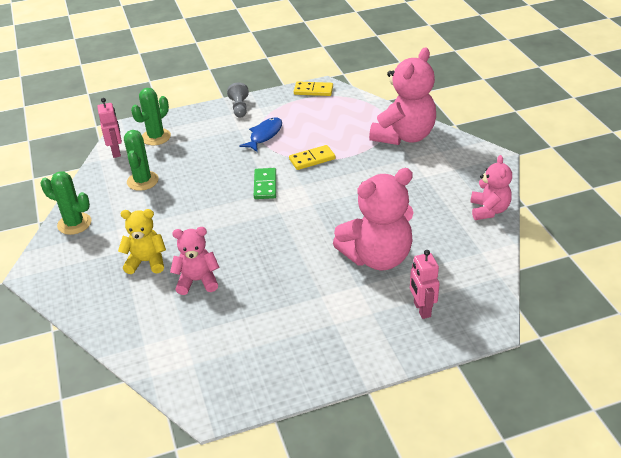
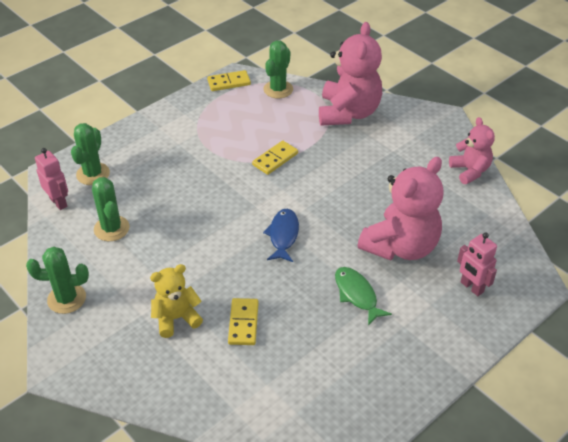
camera: 25 degrees left, 5 degrees up
(197, 281) = (243, 323): pink teddy bear -> yellow domino
(239, 108) = (163, 119): grey pawn -> none
(264, 135) = (210, 144): blue fish -> blue fish (283, 235)
(265, 185) = (246, 199): green domino -> none
(310, 286) = (357, 295): none -> green fish
(353, 104) = (278, 89): none -> green cactus

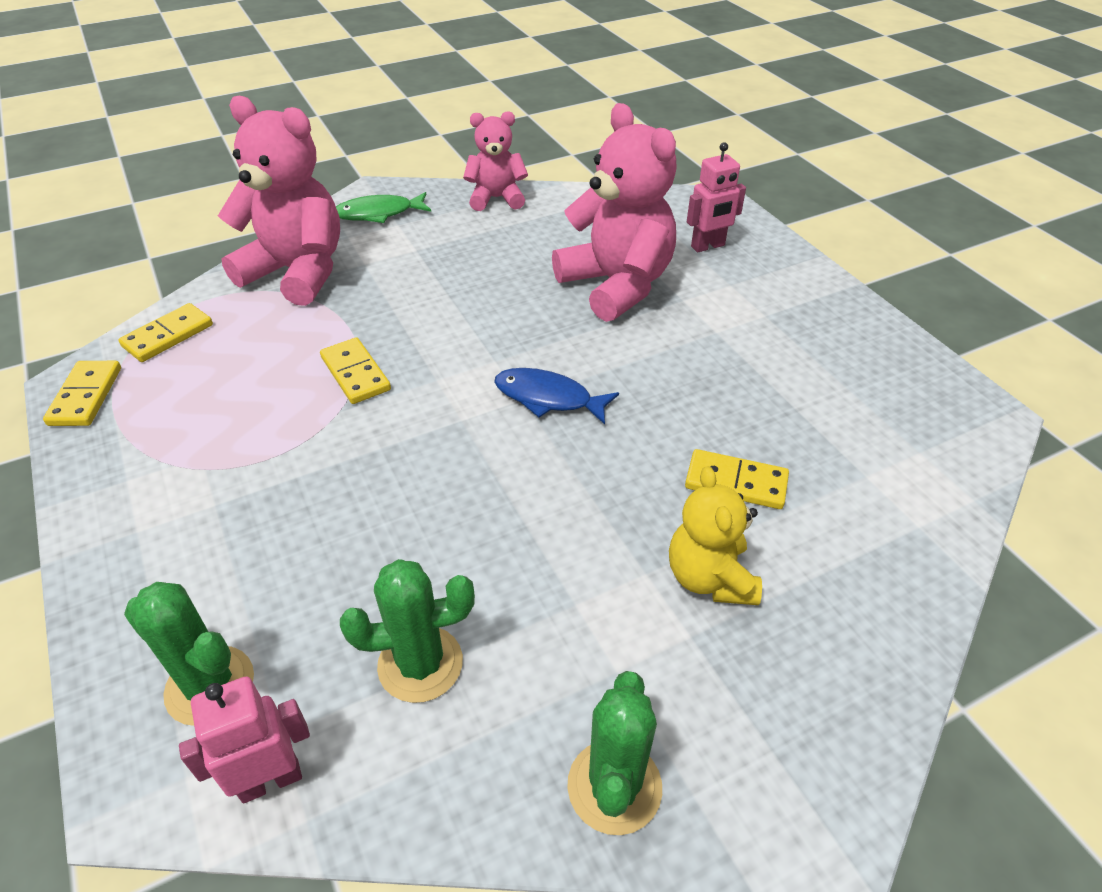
camera: 75 degrees left, 0 degrees up
(278, 89) = (168, 336): green cactus -> yellow domino
(357, 295) = (699, 345): green fish -> green fish (379, 213)

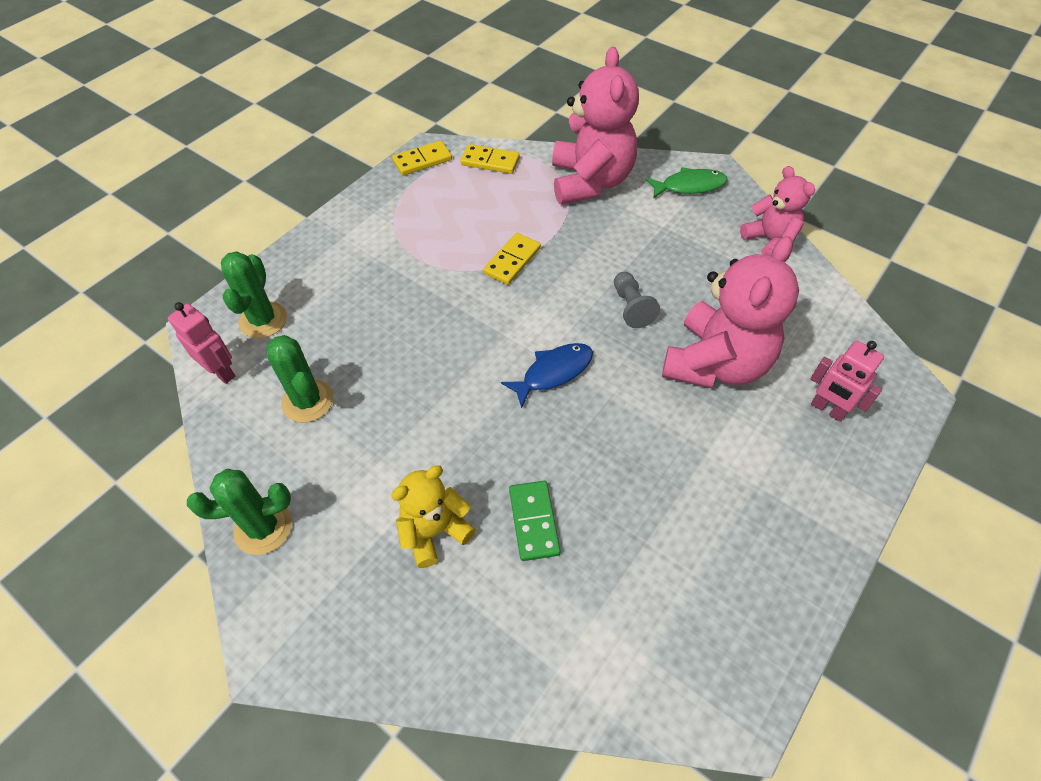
camera: 65 degrees right, 10 degrees up
(379, 213) = (689, 186): green fish -> green fish turned 120 degrees clockwise
(504, 310) = (631, 307): none -> grey pawn
(548, 398) = (553, 372): blue fish -> blue fish turned 60 degrees clockwise
(736, 482) = (534, 521): yellow domino -> green domino

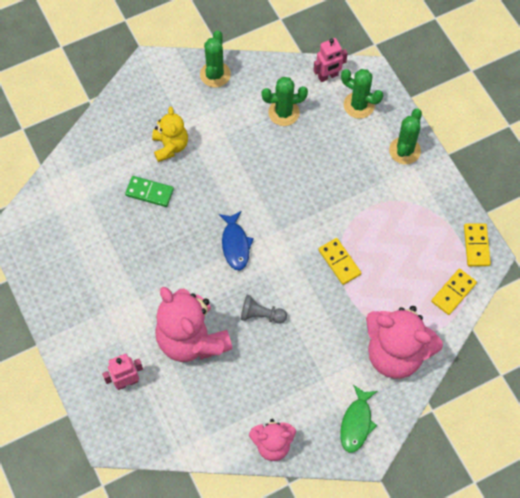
camera: 115 degrees right, 10 degrees up
(320, 253) = (404, 150): none -> green cactus

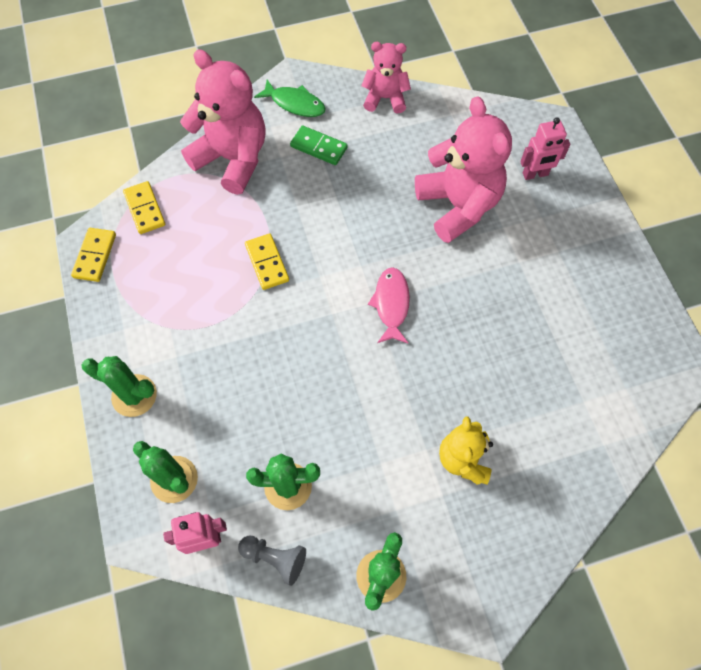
camera: 170 degrees left, 0 degrees up
(149, 192) = (498, 392): green domino -> green domino (319, 147)
(235, 244) = (391, 304): blue fish -> pink fish
(261, 315) = (374, 219): grey pawn -> grey pawn (275, 558)
(356, 423) = (295, 103): green fish -> green fish turned 90 degrees clockwise
(404, 150) = (134, 395): green cactus -> green cactus turned 75 degrees clockwise
(453, 292) = (145, 209): yellow domino -> yellow domino turned 75 degrees counterclockwise

